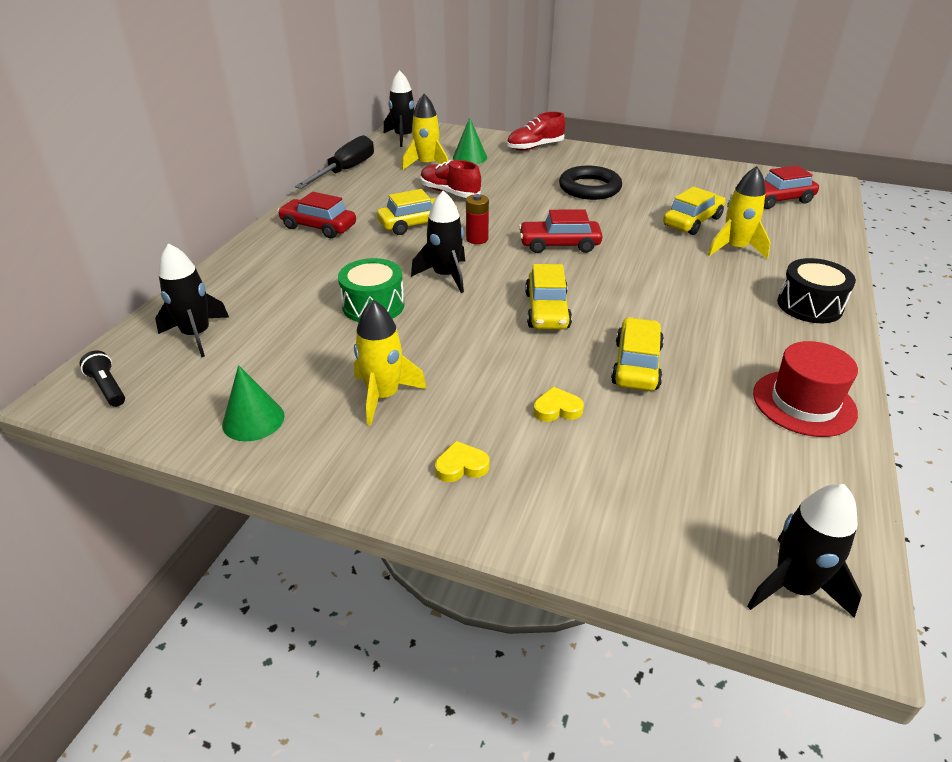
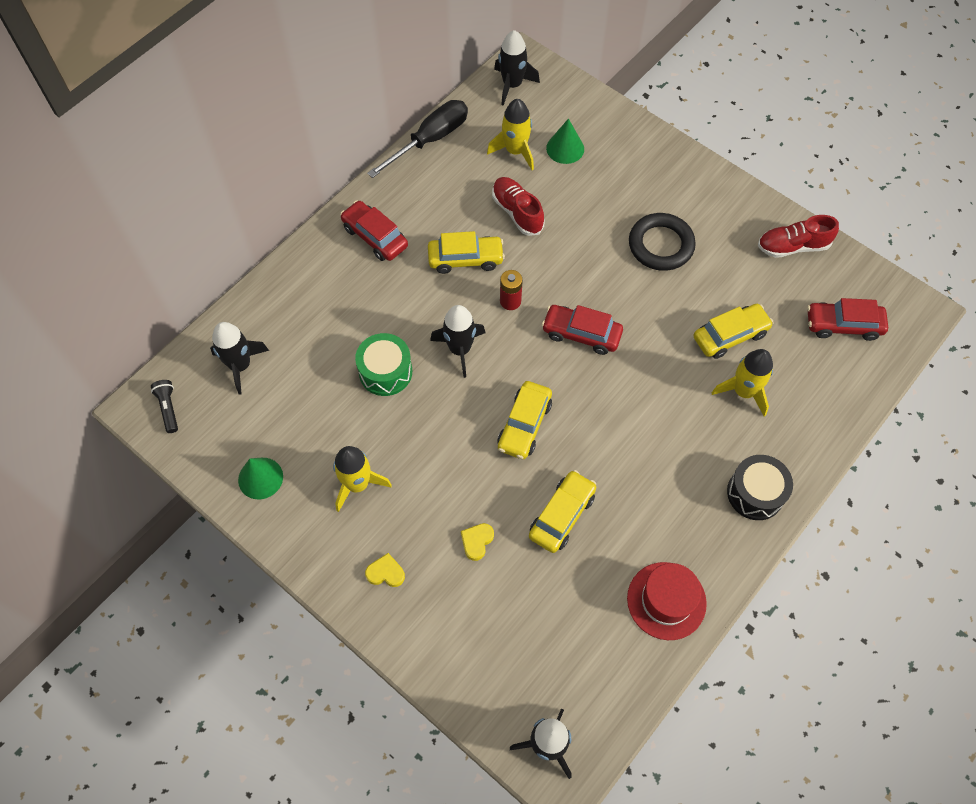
camera: 20 degrees right, 25 degrees up
(535, 147) = (644, 146): red shoe -> red shoe (793, 246)
(557, 409) = (477, 541): yellow heart -> yellow heart turned 75 degrees counterclockwise

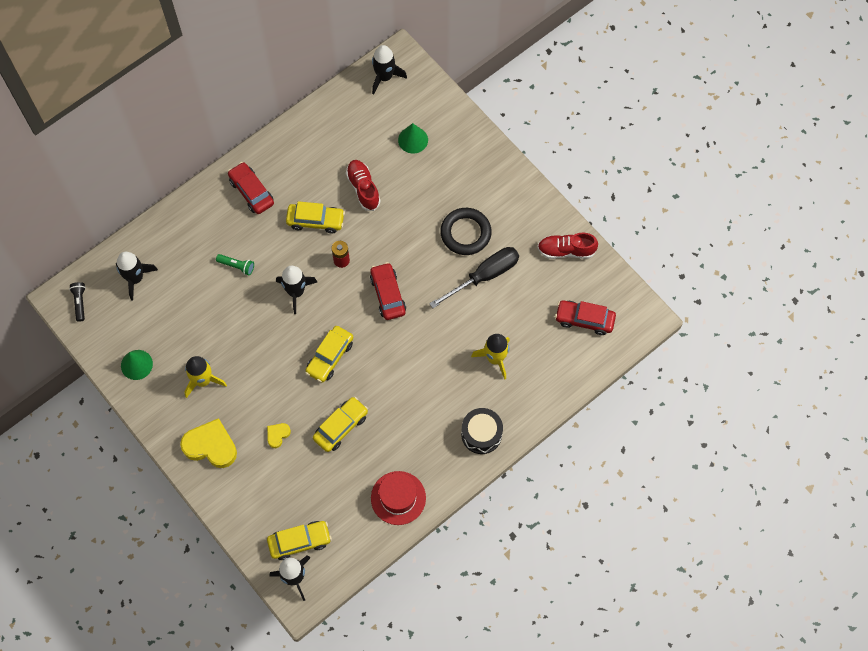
camera: 10 degrees right, 5 degrees up
(374, 329) = (237, 266): none -> green flashlight
(385, 372) = (239, 300): green drum -> none
(385, 573) = (211, 446): yellow heart -> yellow heart, size x2.06
(430, 140) = (309, 116): black screwdriver -> black screwdriver (484, 276)
(515, 151) = (373, 136): yellow rocket -> none
(581, 334) = (388, 294): red car -> red car turned 45 degrees clockwise
(730, 336) = (497, 314): yellow car -> yellow car (299, 541)

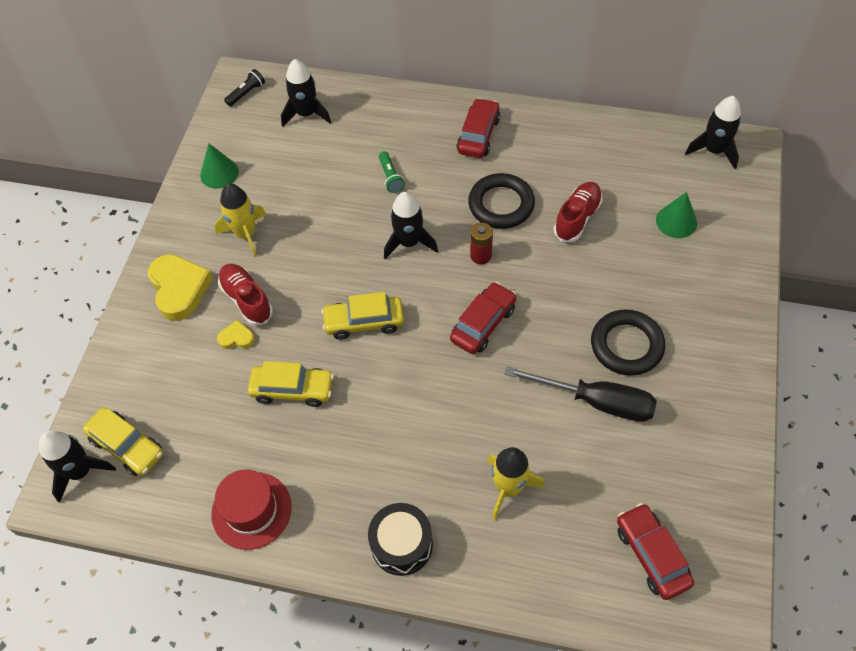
camera: 55 degrees right, 10 degrees down
(315, 221) = (501, 204): yellow car -> black ring
(566, 250) = (715, 466): red shoe -> red shoe (247, 300)

